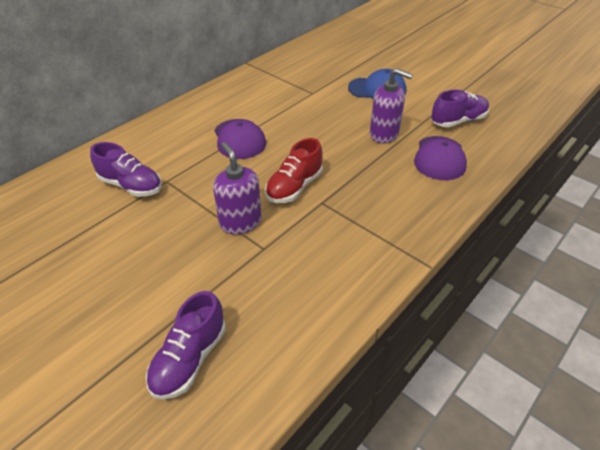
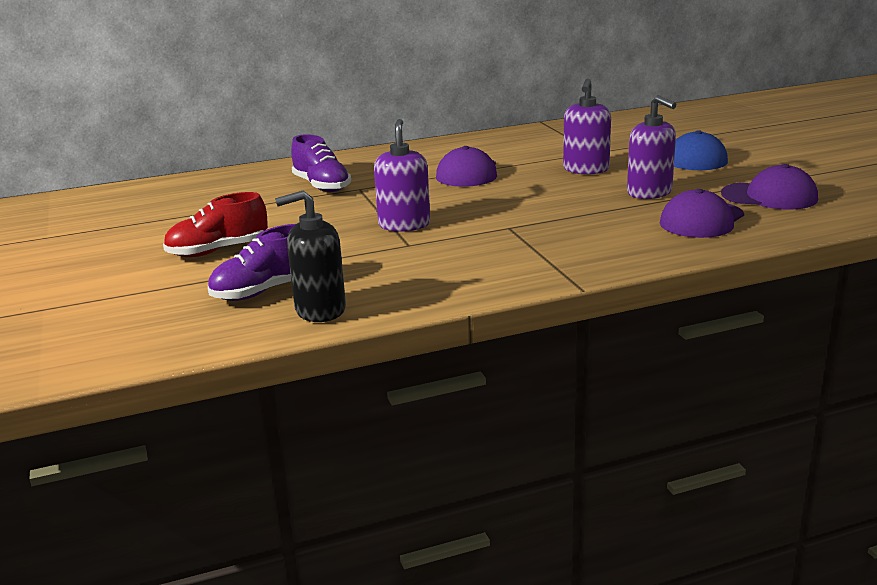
camera: 30 degrees right, 20 degrees down
(259, 369) = (320, 310): none -> black soap dispenser
(294, 187) = (490, 212): red shoe -> red shoe (218, 251)
(321, 116) = (586, 169): none -> purple soap dispenser
(458, 121) = (769, 196): purple shoe -> purple cap

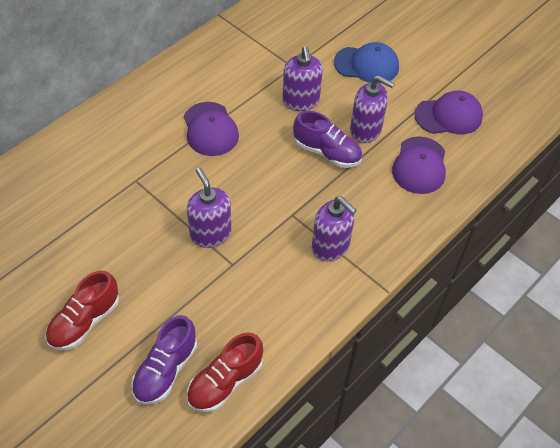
camera: 30 degrees left, 30 degrees up
(320, 310) = (225, 382): black soap dispenser -> red shoe
(322, 186) = (100, 184): purple shoe -> purple shoe (327, 152)
(536, 251) = (330, 246): none -> purple soap dispenser

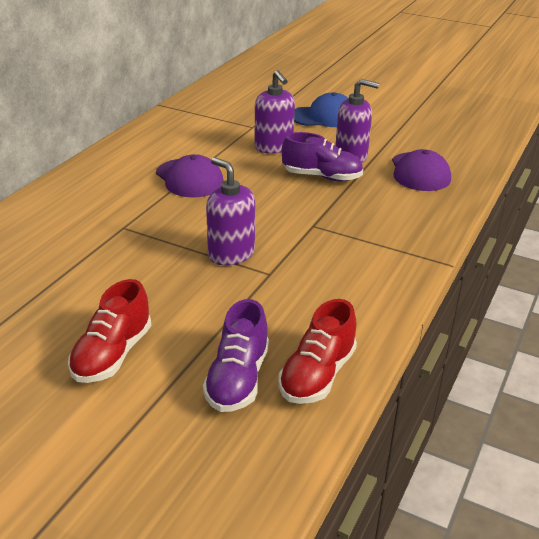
camera: 15 degrees left, 20 degrees down
(330, 246) = (369, 242): purple soap dispenser -> none
(448, 116) = (424, 137): purple cap -> none

